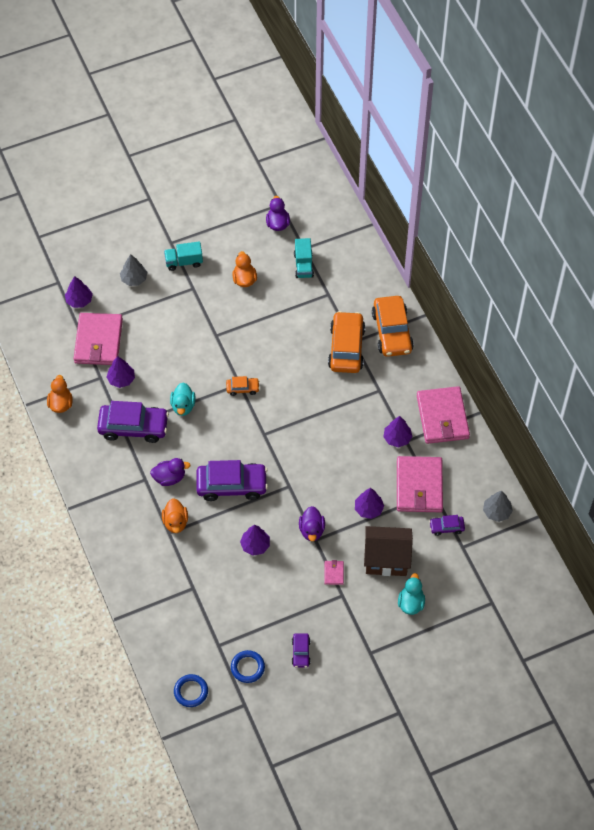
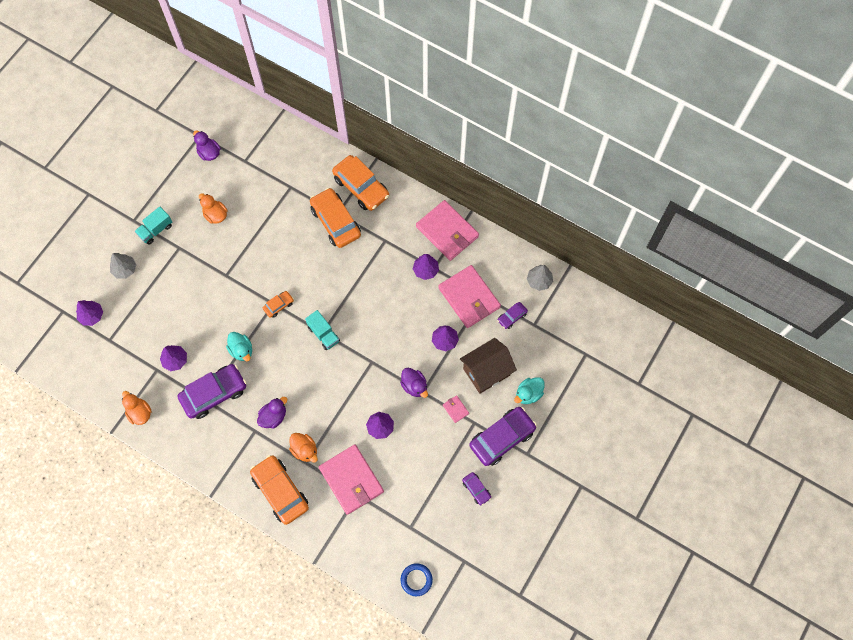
camera: 35 degrees left, 10 degrees up
(98, 341) = (133, 340): pink wallet -> pink wallet (351, 480)
(129, 542) = (280, 491): none -> orange car
(232, 485) = (327, 390): purple car -> purple car (502, 438)
(247, 667) = (445, 529): blue ring -> none
(303, 265) = (254, 175): turquoise truck -> turquoise truck (323, 334)
(411, 603) = (528, 394): turquoise duck -> turquoise duck turned 105 degrees counterclockwise

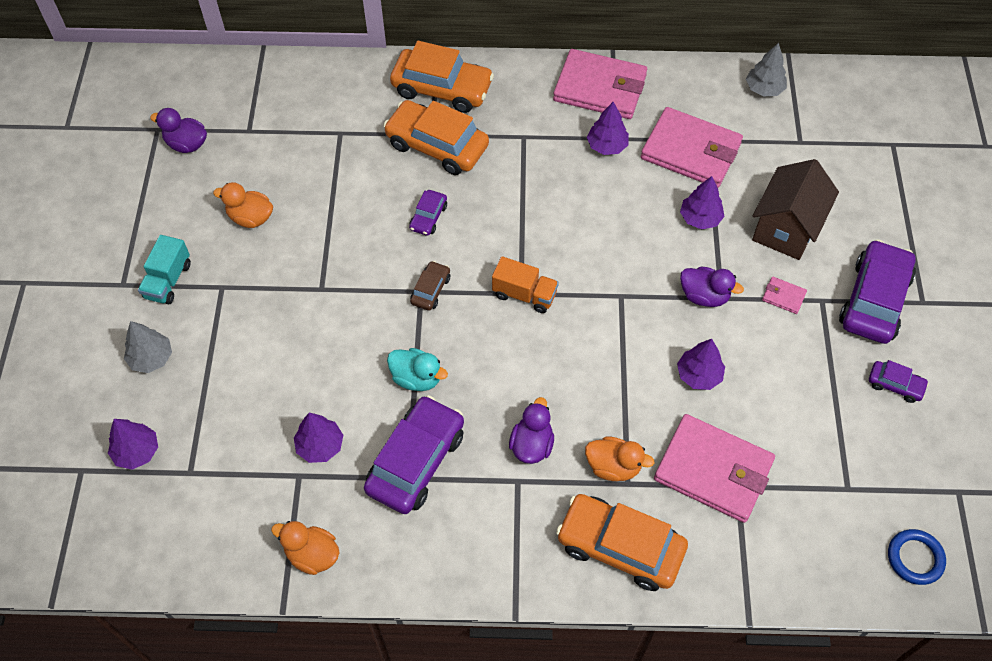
camera: 30 degrees left, 10 degrees down
(278, 305) = (430, 290): orange car -> brown car
(323, 334) = (524, 294): turquoise truck -> orange truck
(512, 317) = (764, 147): purple car -> purple car (428, 217)
(528, 394) = (862, 227): turquoise duck -> none

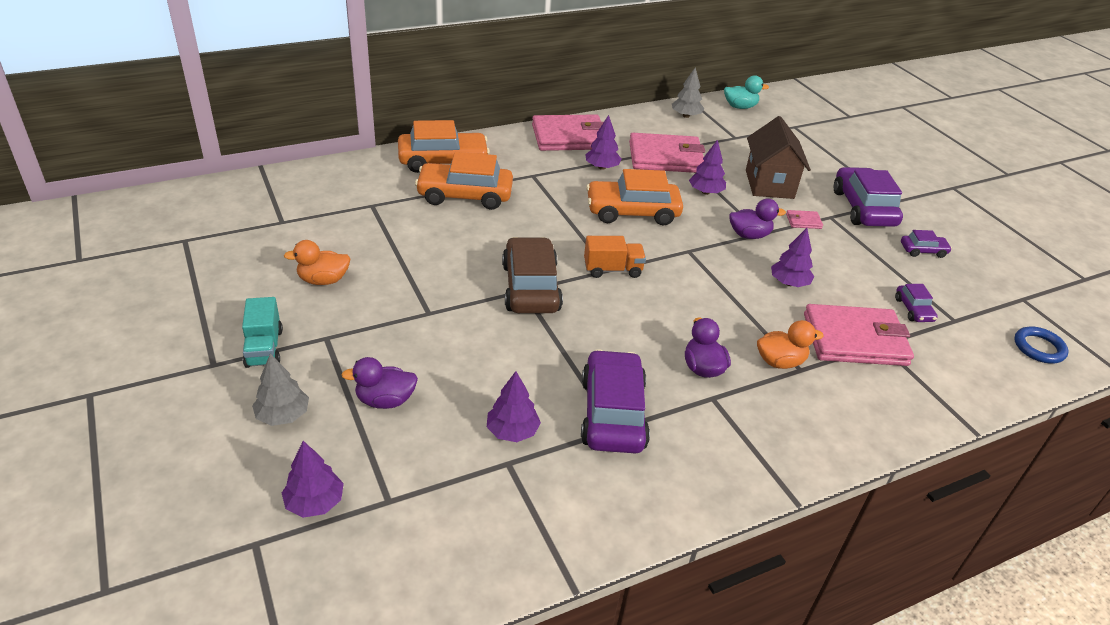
camera: 30 degrees left, 20 degrees down
(187, 144) = (223, 244): purple duck -> purple duck (385, 400)
(312, 555) = (570, 526): orange duck -> none
(416, 378) = (565, 351): turquoise duck -> turquoise duck (740, 107)
(428, 217) = (492, 241): purple car -> purple car (913, 309)
(430, 290) = (530, 287): brown car -> brown car, size x2.07
(620, 547) = (835, 416): orange car -> orange car (632, 212)

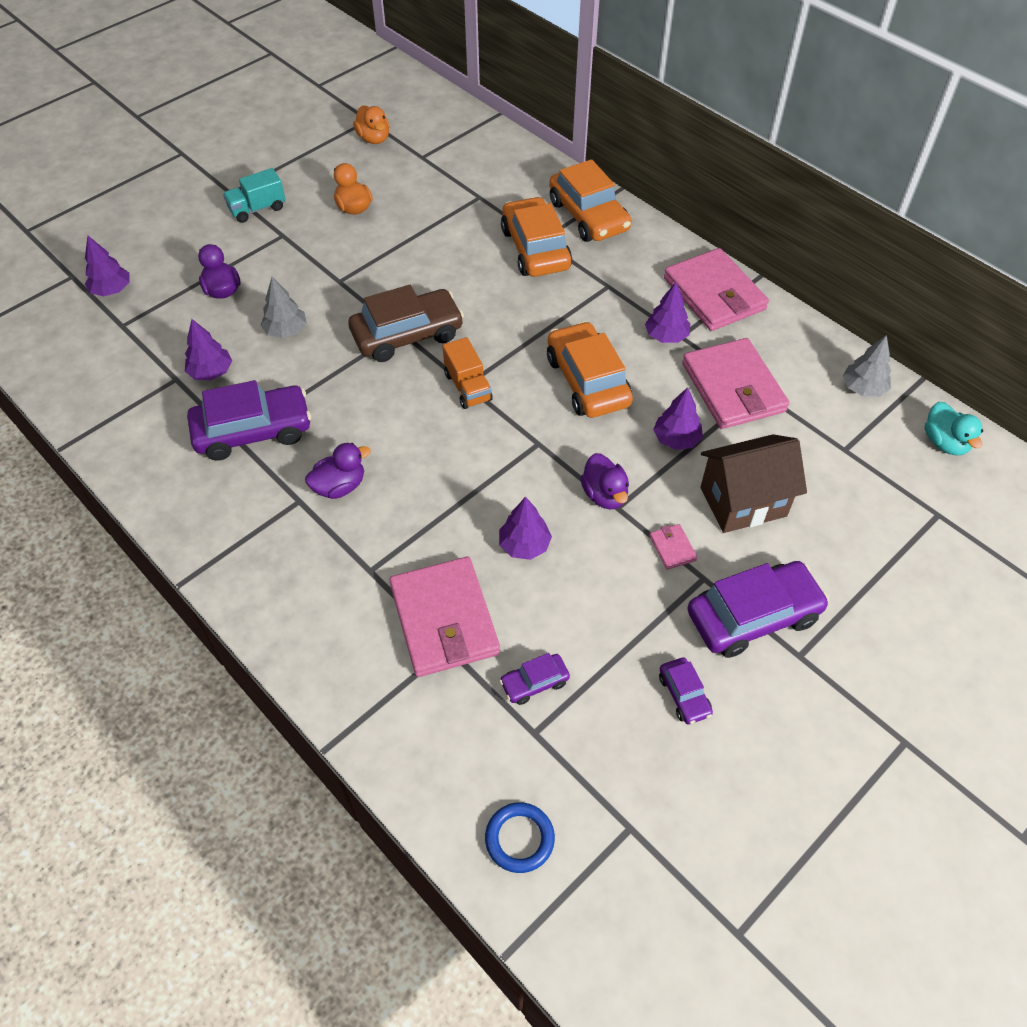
camera: 75 degrees right, 15 degrees up
(283, 415) = (189, 245): grey tree -> grey tree (286, 331)
(780, 362) = (375, 550): orange duck -> orange duck (374, 139)

